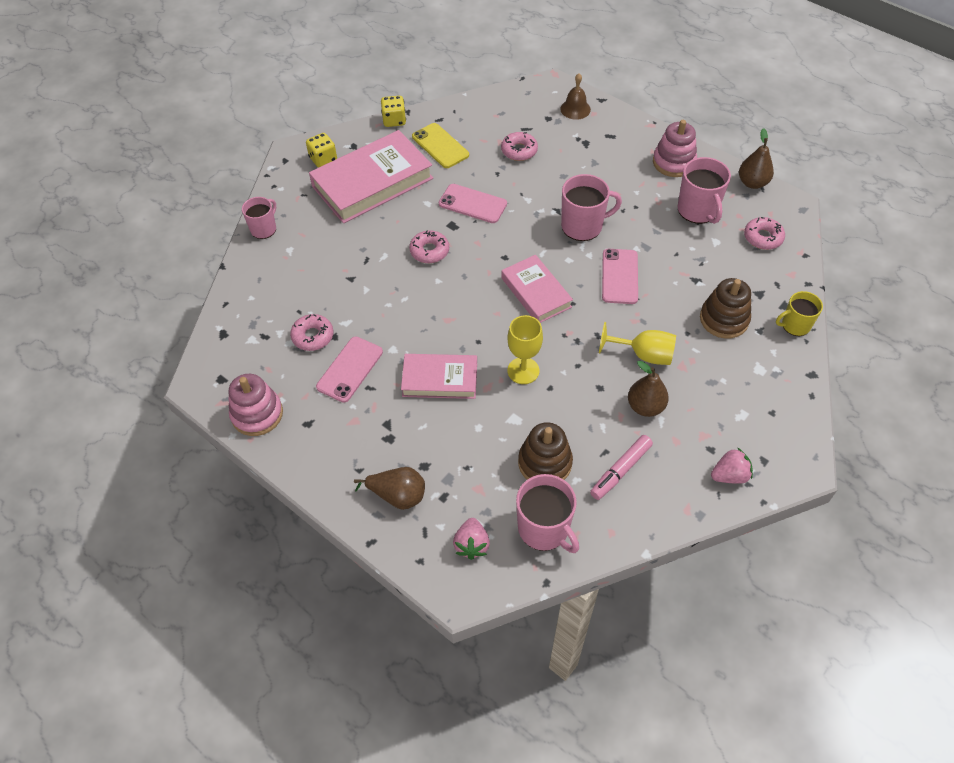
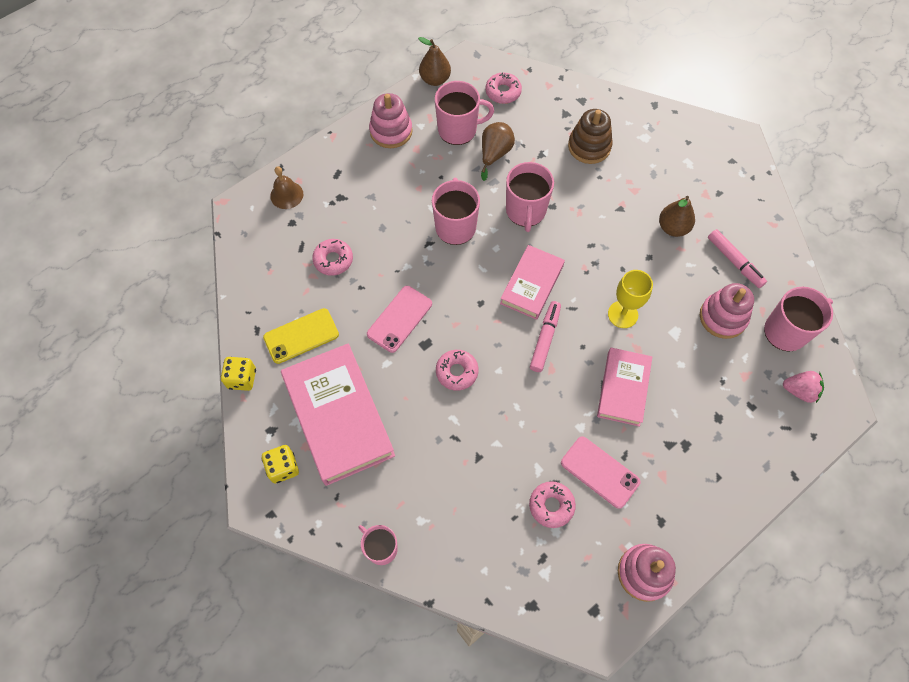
camera: 80 degrees left, 10 degrees up
(398, 496) = (748, 445): brown pear -> brown pear (495, 154)
(479, 310) = (545, 339): none -> pink marker
(536, 292) = (532, 284): pink book -> pink book turned 45 degrees counterclockwise
(545, 463) = (723, 317): brown stacking toy -> pink stacking toy
(620, 276) = (526, 211): pink phone -> pink mug
(643, 355) = (618, 215): yellow goblet -> none
(729, 475) = (744, 187): pink strawberry -> none
(795, 325) = (603, 100): yellow mug -> none

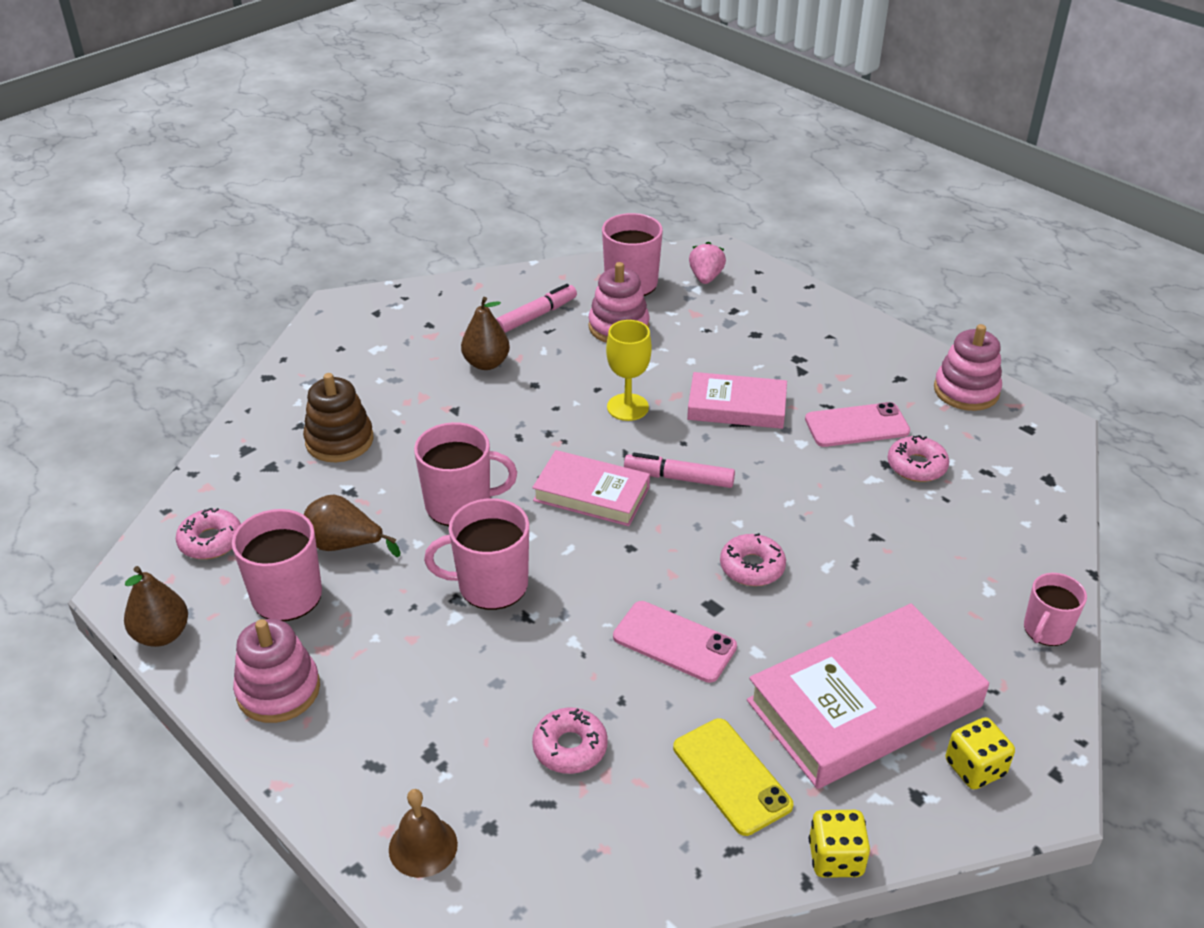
camera: 95 degrees left, 25 degrees down
(600, 472) = (857, 425): pink phone -> pink phone turned 45 degrees clockwise

